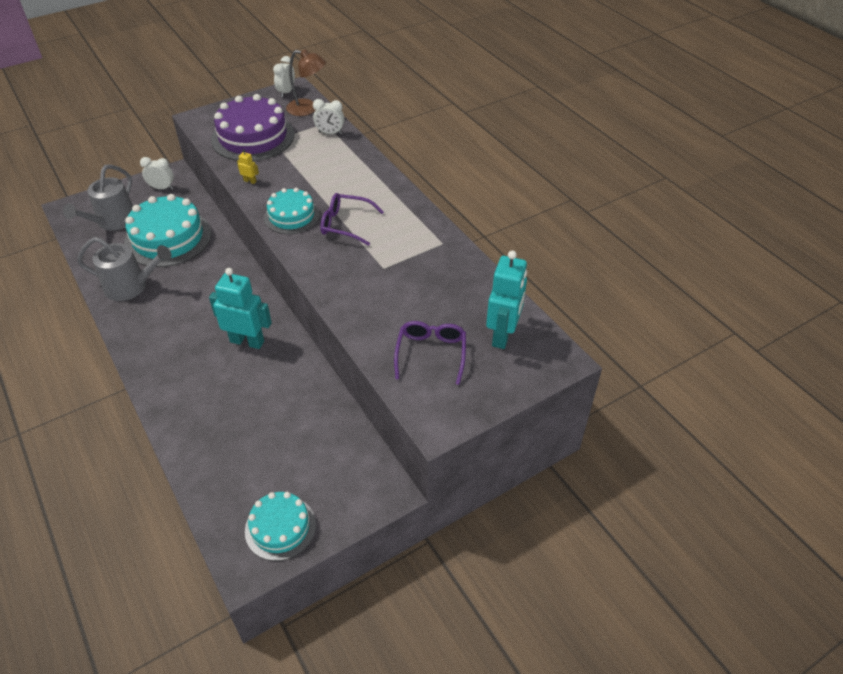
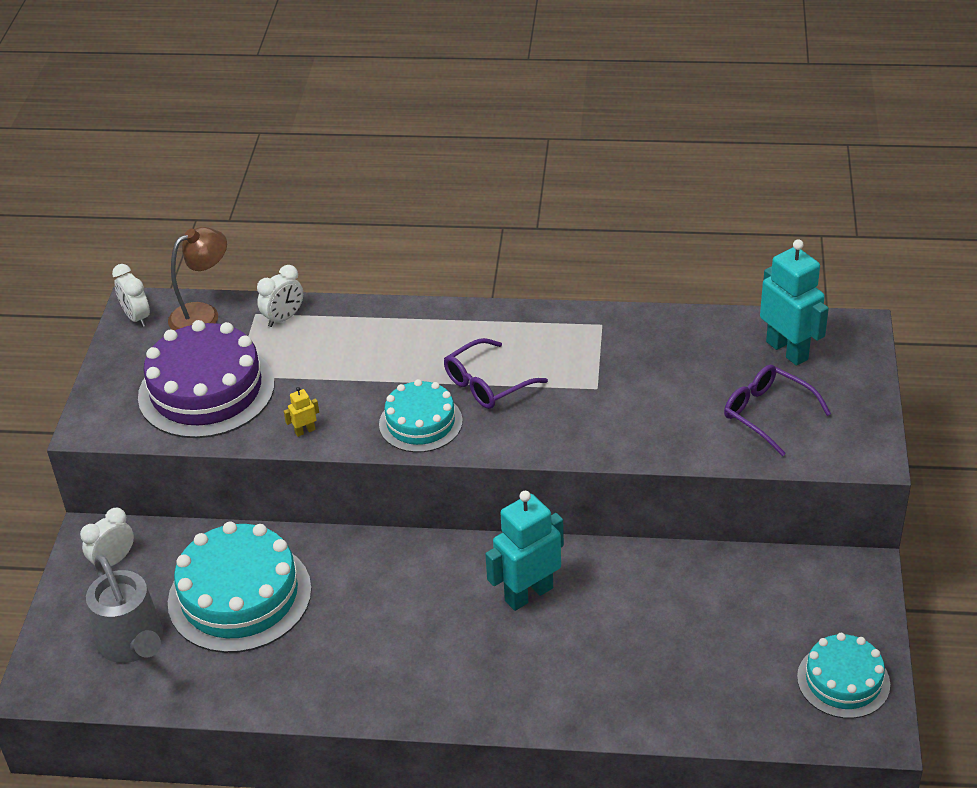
camera: 50 degrees left, 5 degrees down
(131, 286) = (304, 672): grey watering can -> none

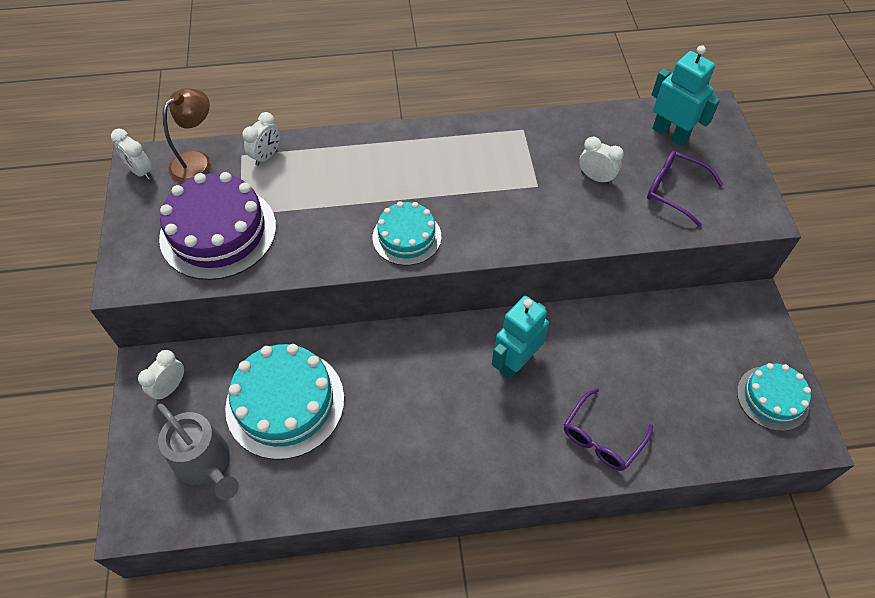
camera: 15 degrees left, 15 degrees up
(305, 431) = (312, 258): yellow robot -> none
(487, 384) = (450, 194): purple glasses -> purple glasses (602, 438)
(673, 388) = (596, 178): none -> white clock

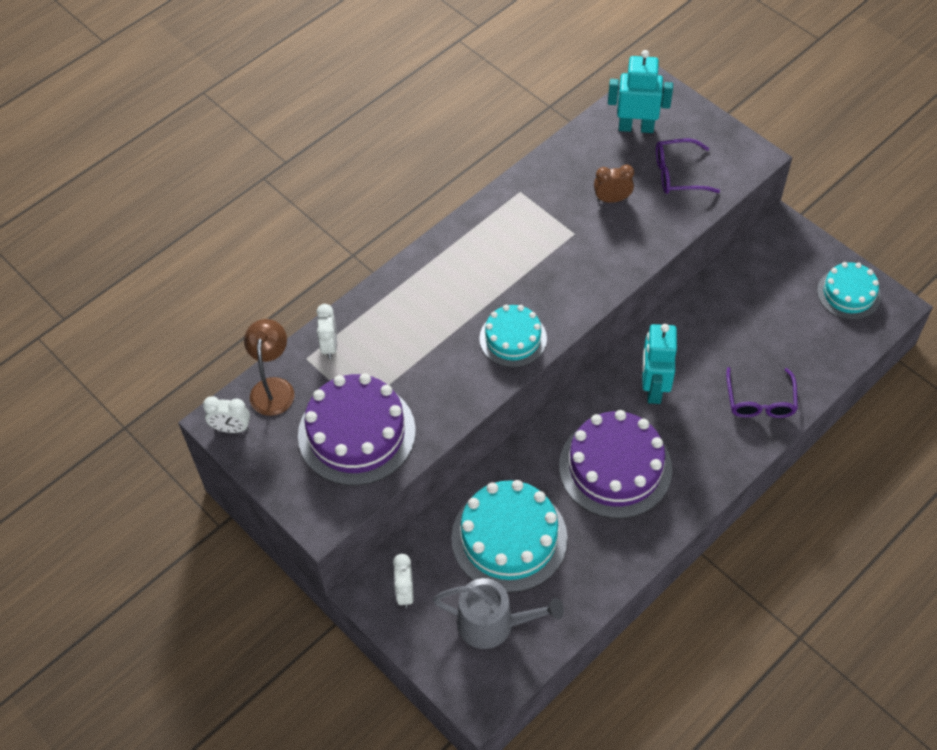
camera: 35 degrees left, 0 degrees up
(422, 406) = (615, 467): none -> purple cake
(596, 178) = (612, 199): white clock -> brown clock

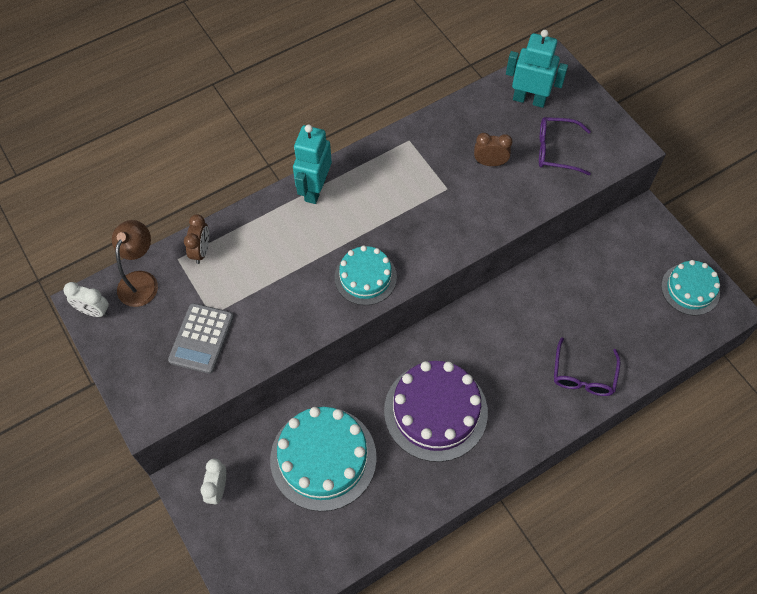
camera: 10 degrees right, 5 degrees up
(329, 345) = (201, 251): white clock -> brown clock
(356, 433) = (201, 338): purple cake -> grey calculator
(493, 624) = (287, 537): grey watering can -> none
(653, 388) = (489, 343): turquoise robot -> turquoise robot (315, 189)

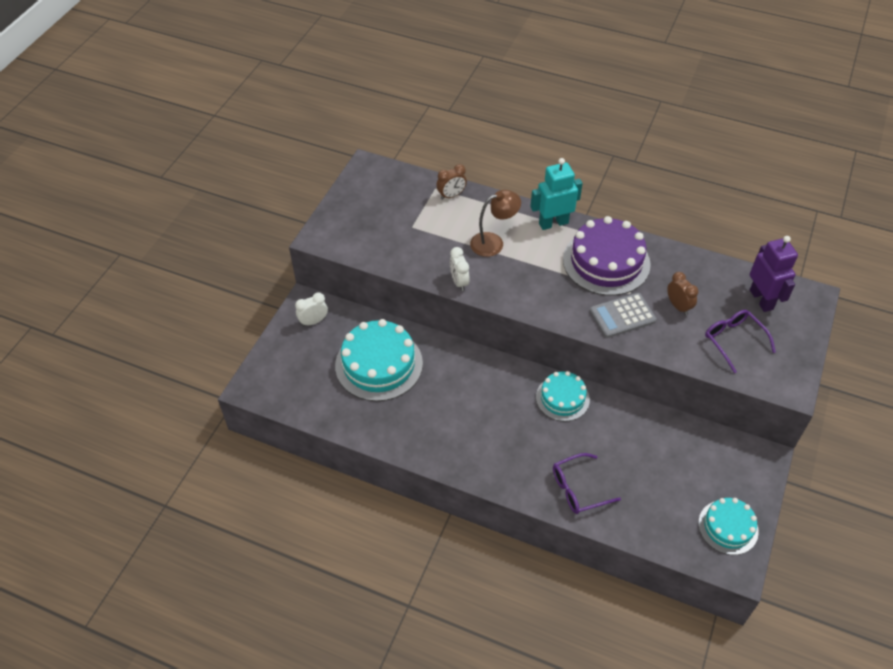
camera: 55 degrees right, 10 degrees down
(94, 311) = (365, 173): white clock -> white clock (459, 282)
(141, 281) = (404, 181): brown lamp -> brown lamp (493, 242)
(201, 338) = (391, 232): grey calculator -> grey calculator (622, 316)
(365, 277) = (513, 288): turquoise cake -> turquoise cake (562, 398)
(435, 411) = (467, 409): purple cake -> purple cake (606, 262)
(529, 99) = (761, 299): turquoise robot -> purple robot

